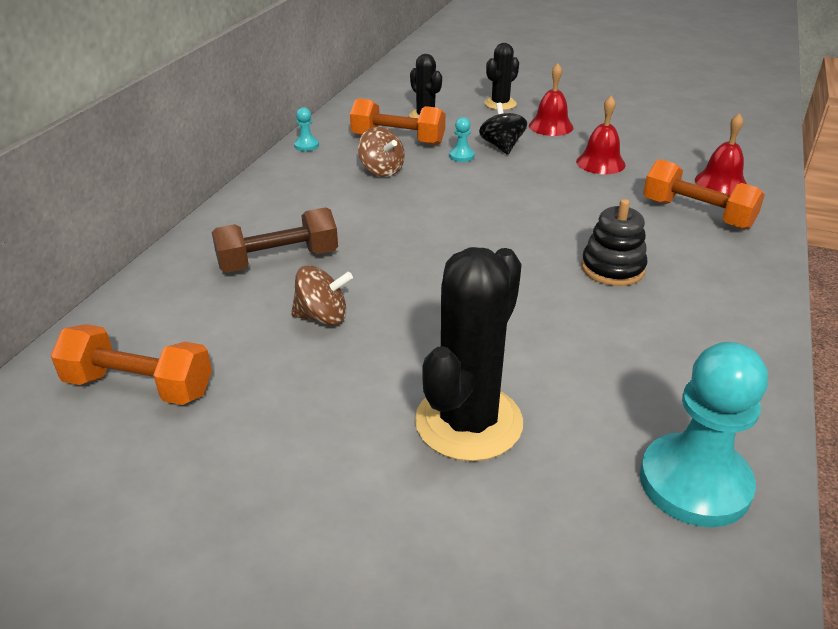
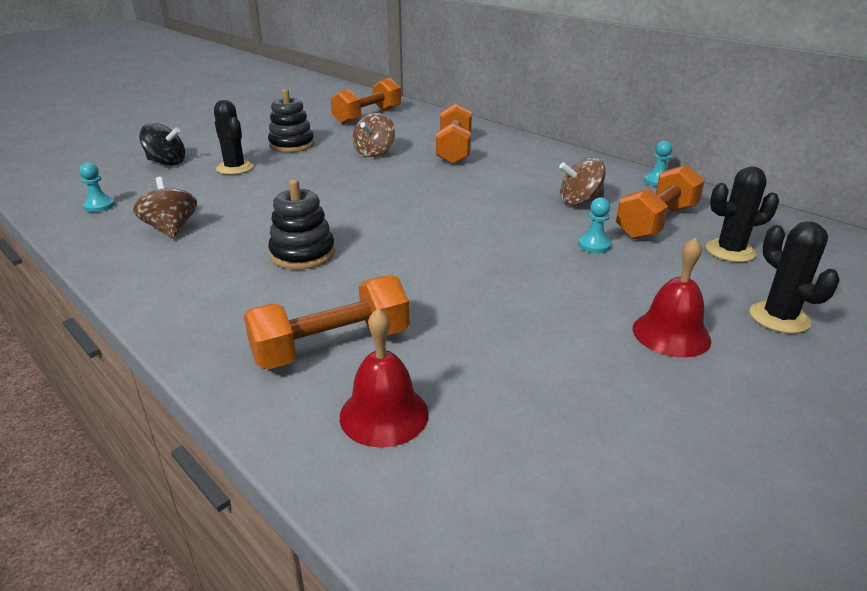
camera: 115 degrees right, 5 degrees down
(278, 260) = (454, 150): brown dumbbell -> orange dumbbell
(335, 410) = (292, 145): none -> black stacking toy
(468, 422) = (235, 168): black cactus -> black cactus, size x0.56
(502, 146) = (610, 275): black spinning top -> black spinning top (166, 163)
(600, 163) = (520, 330): red bell -> none
(666, 373) = (171, 229): none -> brown spinning top
(694, 483) = (99, 206): turquoise pawn -> turquoise pawn, size x0.41

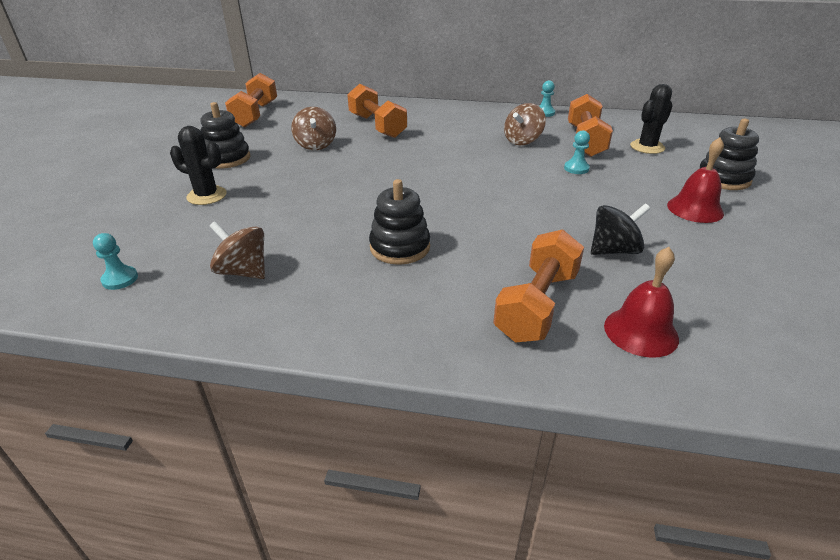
camera: 35 degrees left, 5 degrees up
(166, 163) = (119, 212): black spinning top -> black spinning top (614, 250)
(779, 318) = (723, 179): black cactus -> black stacking toy

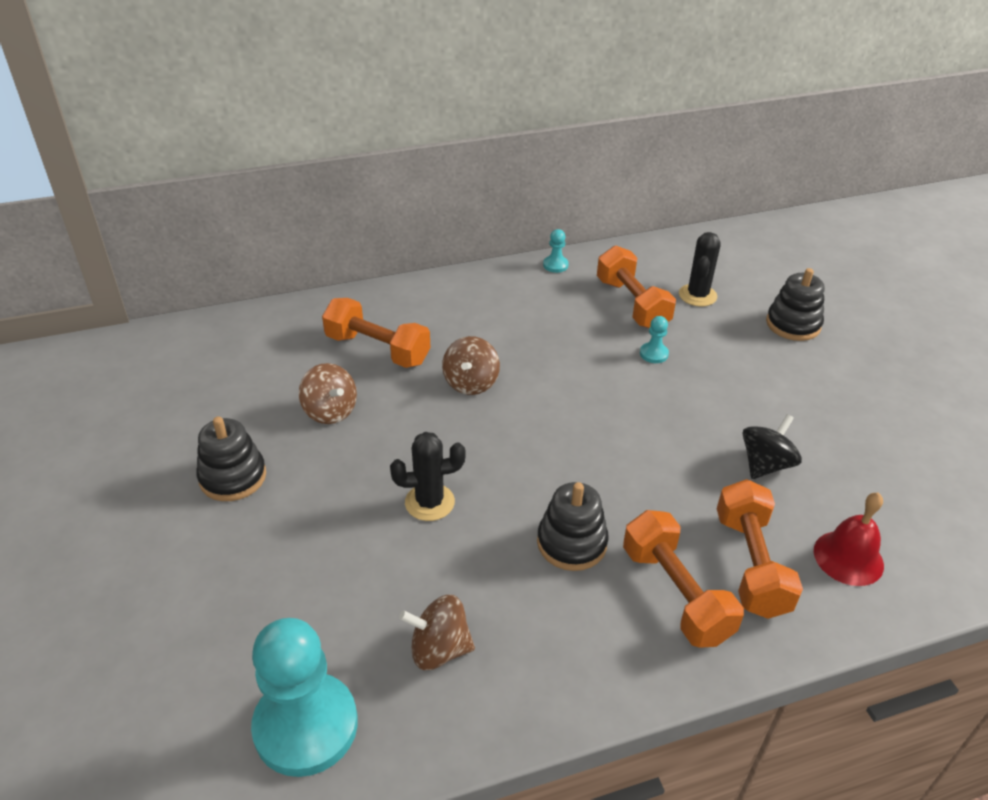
camera: 30 degrees left, 5 degrees up
(120, 279) = (306, 726): turquoise pawn -> turquoise pawn, size x2.41
(207, 196) = (274, 553): black cactus -> black cactus (429, 502)
(255, 115) = (186, 377): orange dumbbell -> orange dumbbell (675, 594)
(522, 141) = (568, 324): brown spinning top -> brown spinning top (471, 383)
(695, 209) = (795, 379): red bell -> none

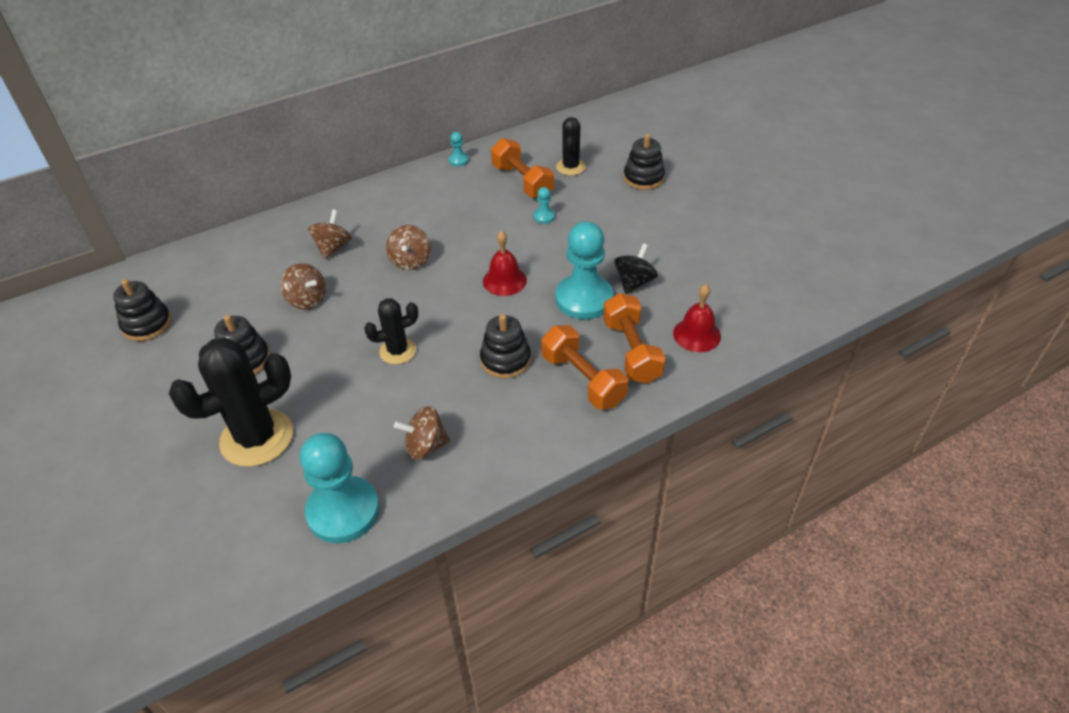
camera: 10 degrees left, 5 degrees up
(128, 407) = (147, 324): none -> black stacking toy
(219, 589) = (257, 438): none -> black cactus
(378, 349) = (333, 248): orange dumbbell -> brown spinning top
(588, 430) = (504, 280): none -> red bell
(692, 475) = (584, 299): none -> turquoise pawn

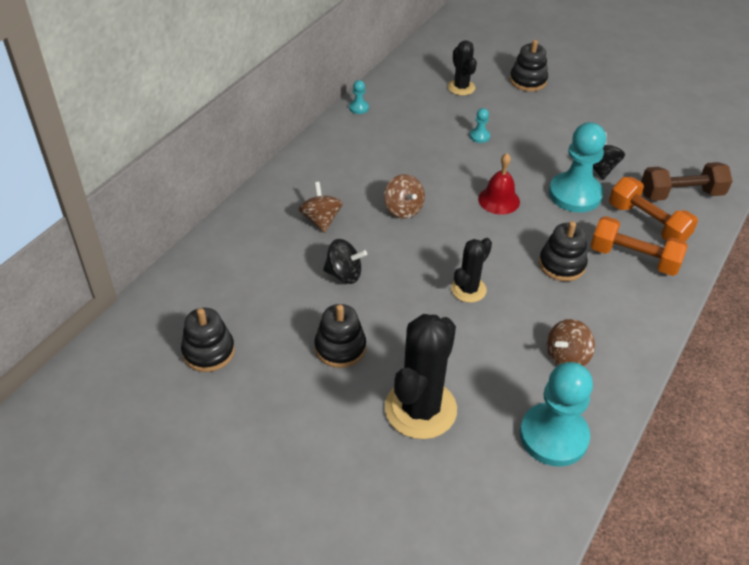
camera: 30 degrees left, 0 degrees up
(307, 300) = (344, 274): brown spinning top -> black spinning top
(522, 181) = (432, 111): orange dumbbell -> none
(696, 334) = (681, 194): red bell -> brown dumbbell

